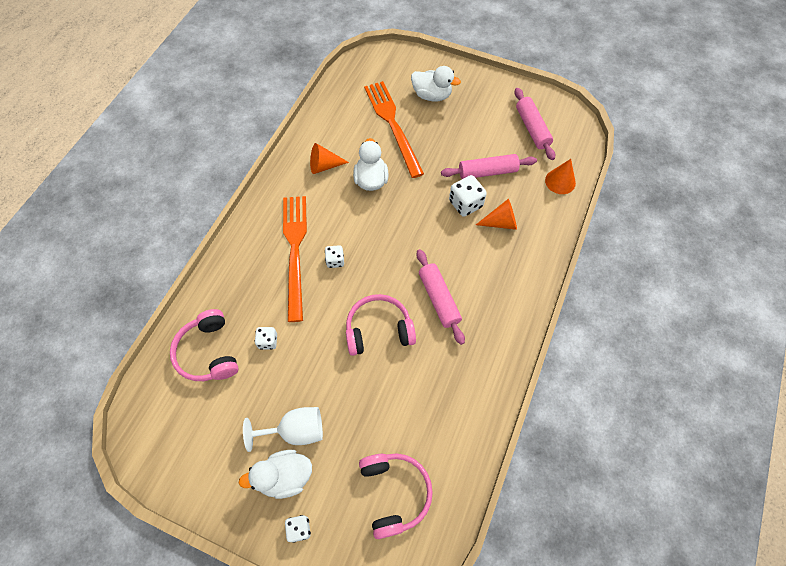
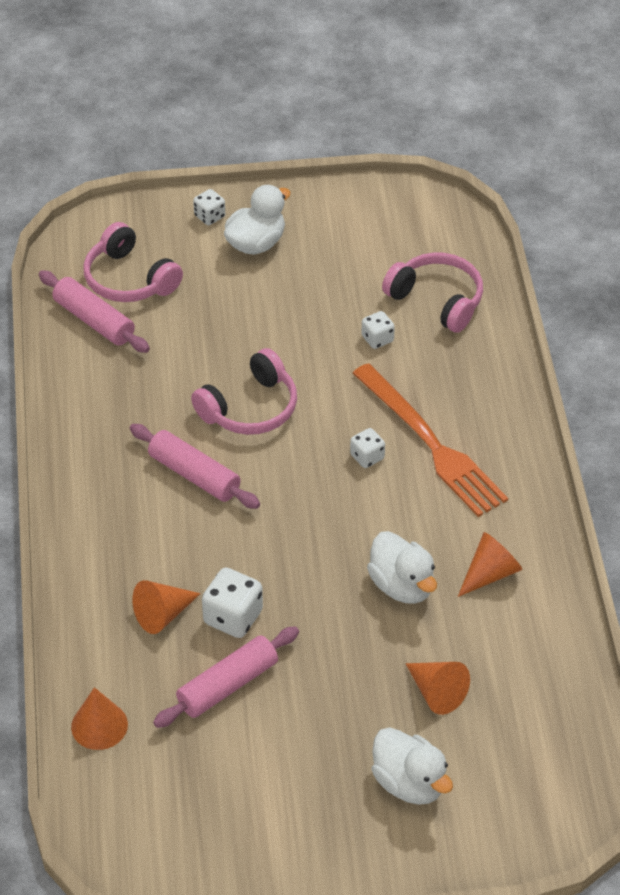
camera: 150 degrees right, 15 degrees down
(295, 431) = (275, 280): white goblet -> none
(392, 125) = (436, 693): orange fork -> orange cone
(432, 95) = (409, 783): white duck -> white duck turned 120 degrees counterclockwise
(532, 128) = (193, 803): pink rolling pin -> pink rolling pin (94, 320)

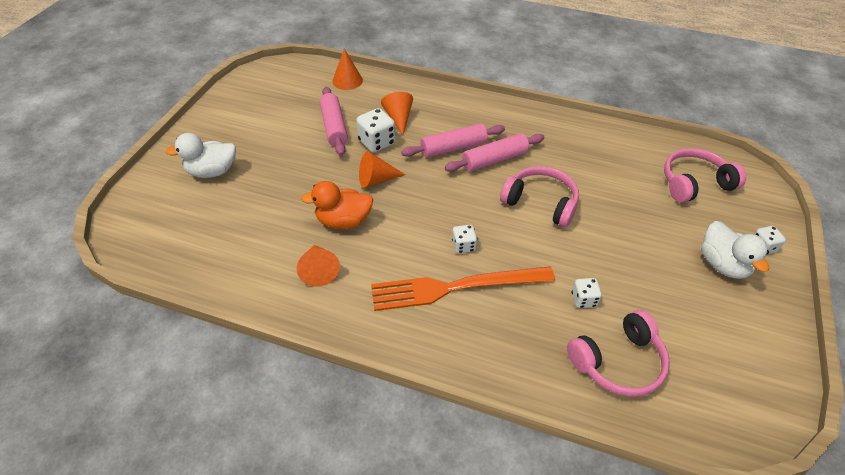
camera: 115 degrees right, 0 degrees up
(94, 320) = (655, 156): pink rolling pin -> pink rolling pin (453, 148)
(250, 408) = (540, 202): pink headphones -> pink headphones turned 135 degrees clockwise
(402, 586) = (343, 221): white duck -> orange duck
(436, 693) = (255, 205): orange cone -> orange cone (376, 180)

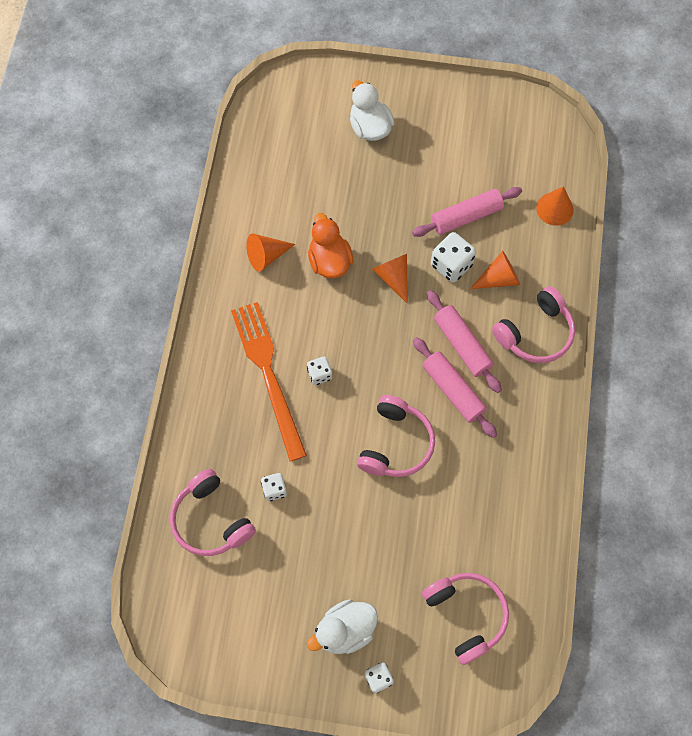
camera: 80 degrees right, 20 degrees up
(452, 107) = (535, 333): none -> pink headphones

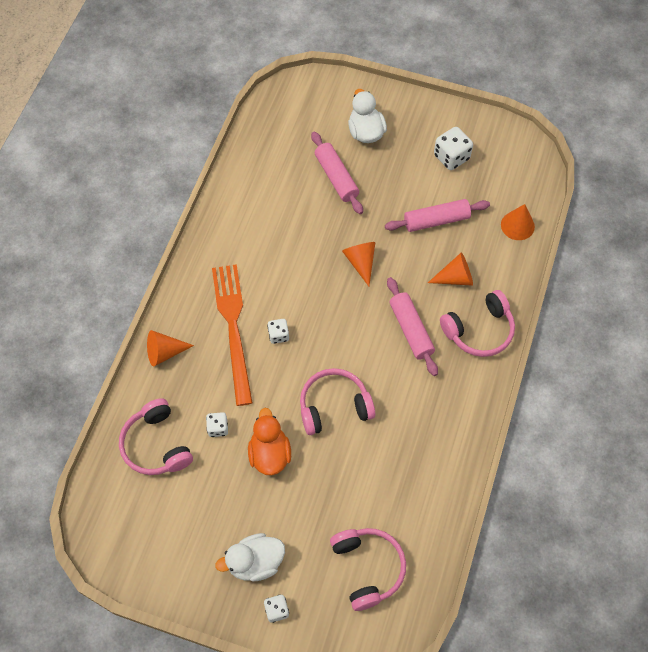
camera: 10 degrees right, 5 degrees down
(266, 256) = (252, 227): orange cone -> orange cone (164, 352)
(329, 261) = (307, 240): orange duck -> orange duck (269, 454)
(396, 444) = (334, 406): pink headphones -> pink headphones turned 135 degrees counterclockwise
(451, 265) = (415, 259): white dice -> white dice (451, 157)
(453, 390) = (395, 368): pink rolling pin -> pink rolling pin (336, 177)

